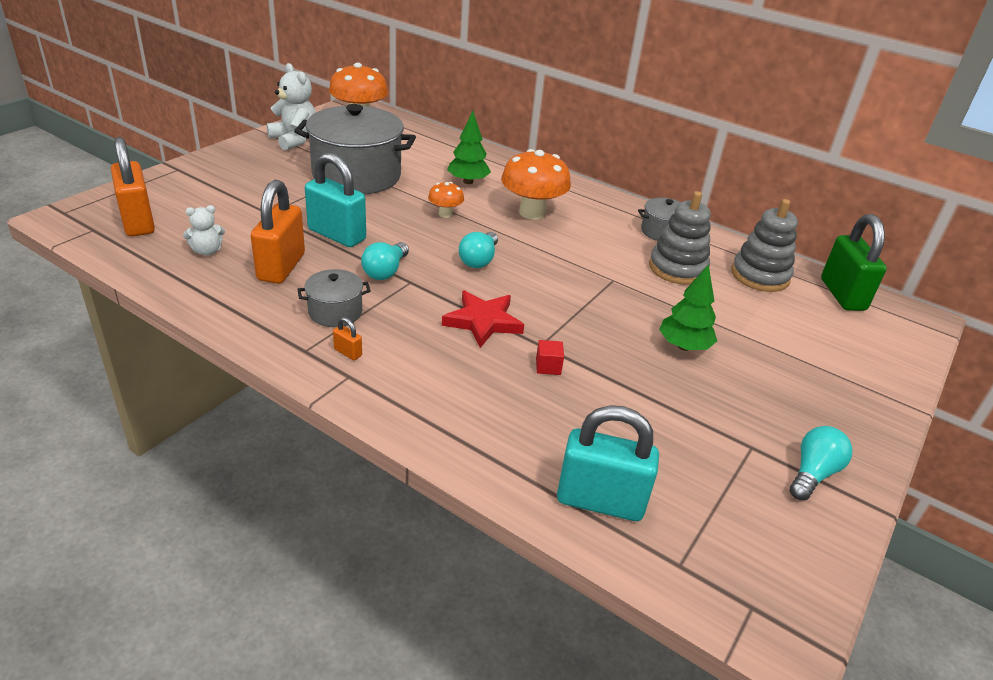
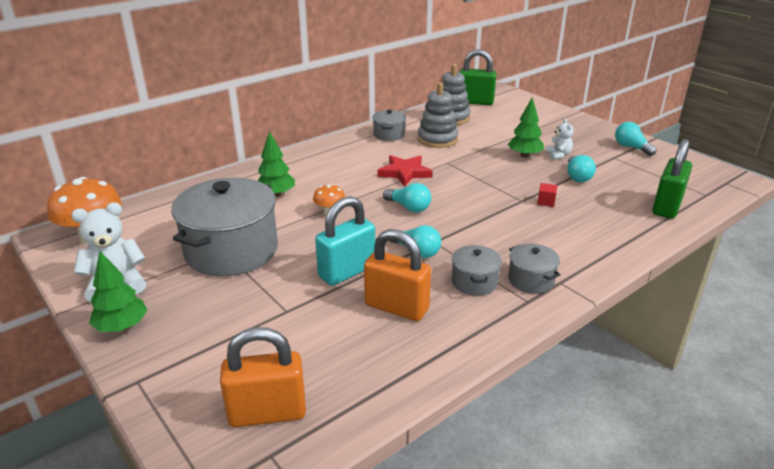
camera: 70 degrees left, 5 degrees down
(207, 251) = (353, 355): white teddy bear -> white teddy bear (558, 155)
(240, 152) = (122, 327): none -> green tree
(348, 352) = (531, 280): orange padlock -> grey pot
(483, 321) = (493, 217): red star -> red star (405, 173)
(532, 213) = (343, 175): orange mushroom -> none
(600, 501) = (667, 207): turquoise padlock -> green padlock
(647, 400) = (577, 176): none -> turquoise light bulb

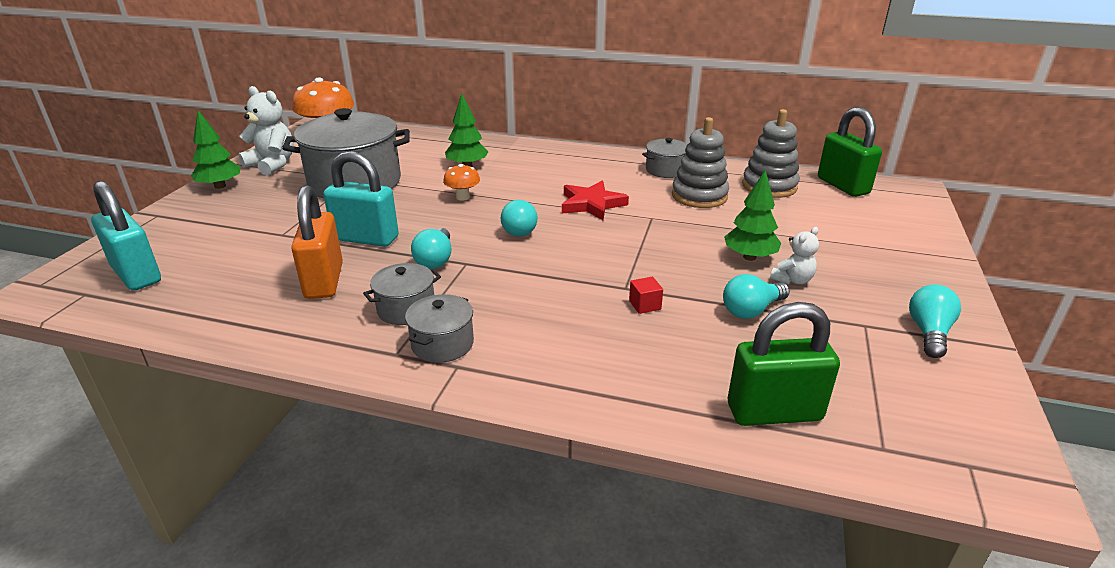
camera: 55 degrees right, 0 degrees up
(267, 413) = (136, 275): orange padlock -> turquoise padlock

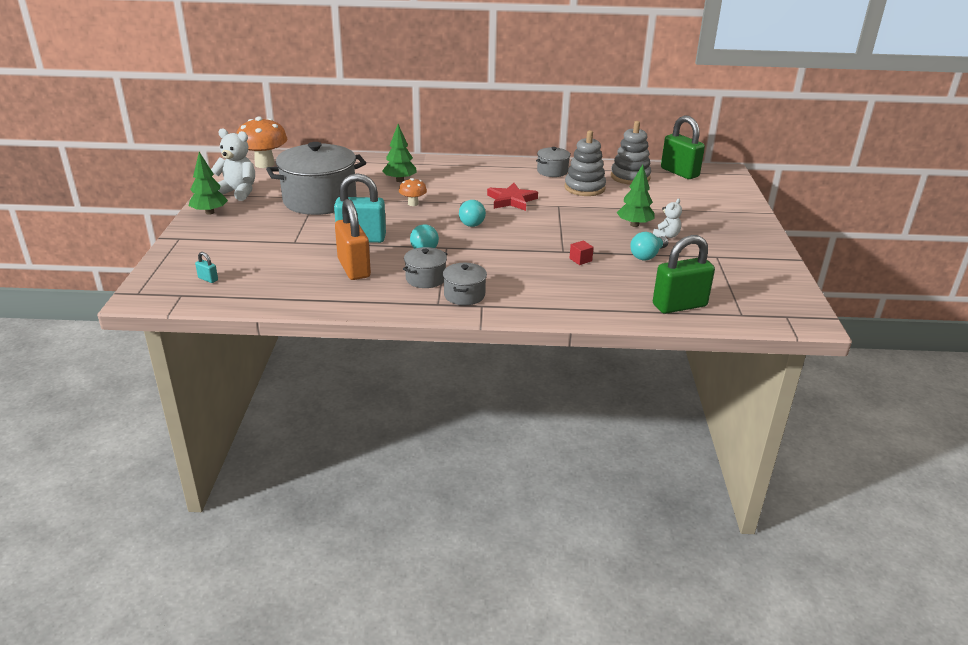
camera: 15 degrees left, 0 degrees up
(136, 275) = (208, 279): turquoise padlock -> turquoise padlock, size x0.40
(929, 333) = (753, 256): turquoise light bulb -> none

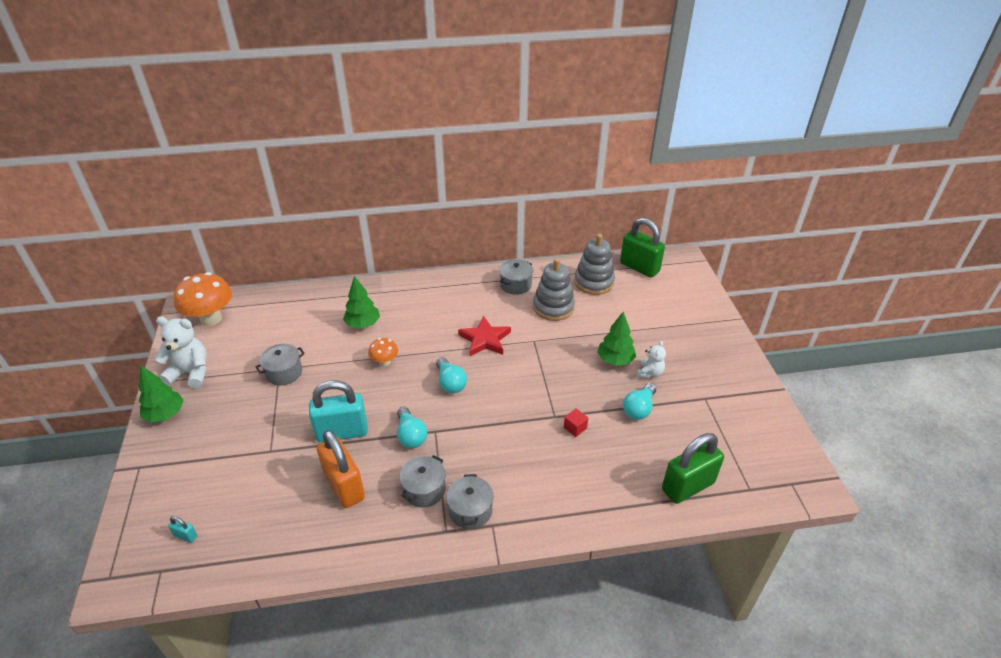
camera: 10 degrees left, 10 degrees up
(320, 200) = (284, 372): grey pot -> grey pot, size x0.47

